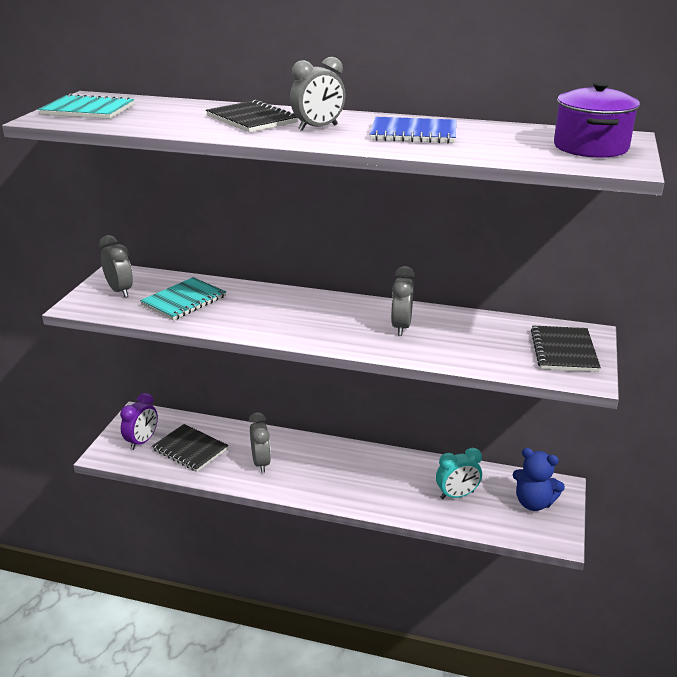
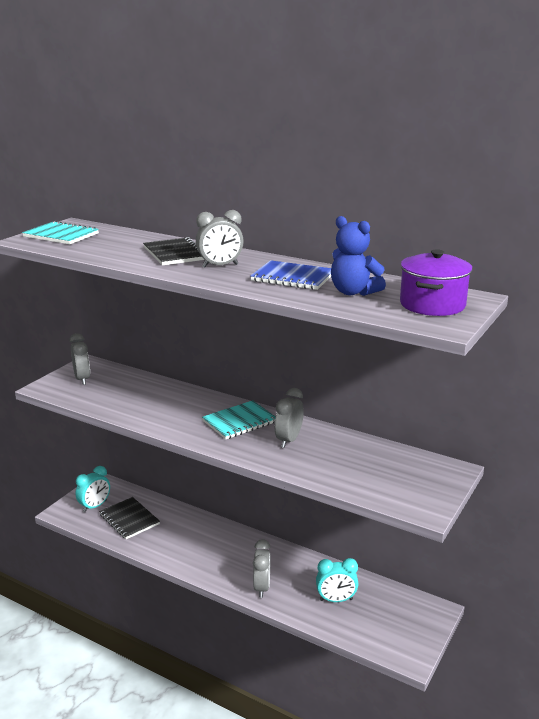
camera: 15 degrees right, 5 degrees down
(142, 441) = (95, 506): purple clock -> turquoise clock
(184, 301) = (126, 394): turquoise notebook -> turquoise notebook (239, 421)
(261, 463) = (181, 541): grey clock -> grey clock (262, 587)
(533, 503) = (403, 620): blue teddy bear -> blue teddy bear (353, 292)
(564, 351) = (420, 482): black notebook -> none

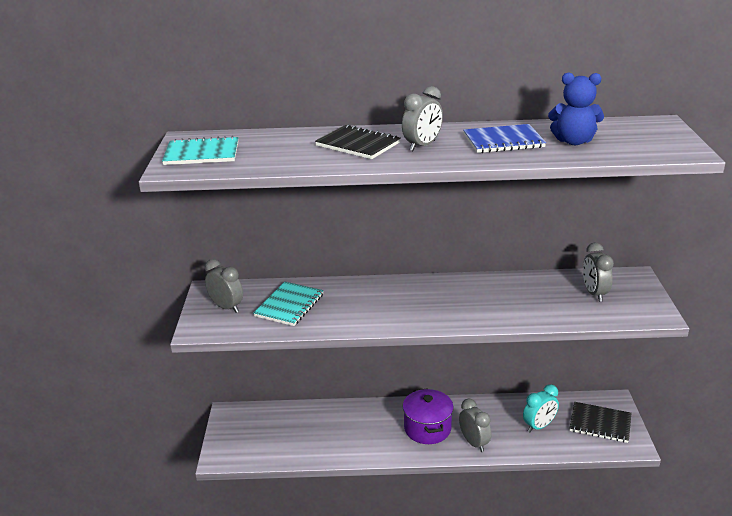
camera: 30 degrees left, 5 degrees up
(95, 506) = (247, 437): turquoise clock -> none
(129, 519) = (295, 435): black notebook -> black notebook (600, 423)
(239, 421) = (429, 296): turquoise notebook -> turquoise notebook (289, 305)
(289, 440) = (490, 297): grey clock -> grey clock (594, 293)
(432, 305) = (647, 136): purple pot -> purple pot (427, 428)

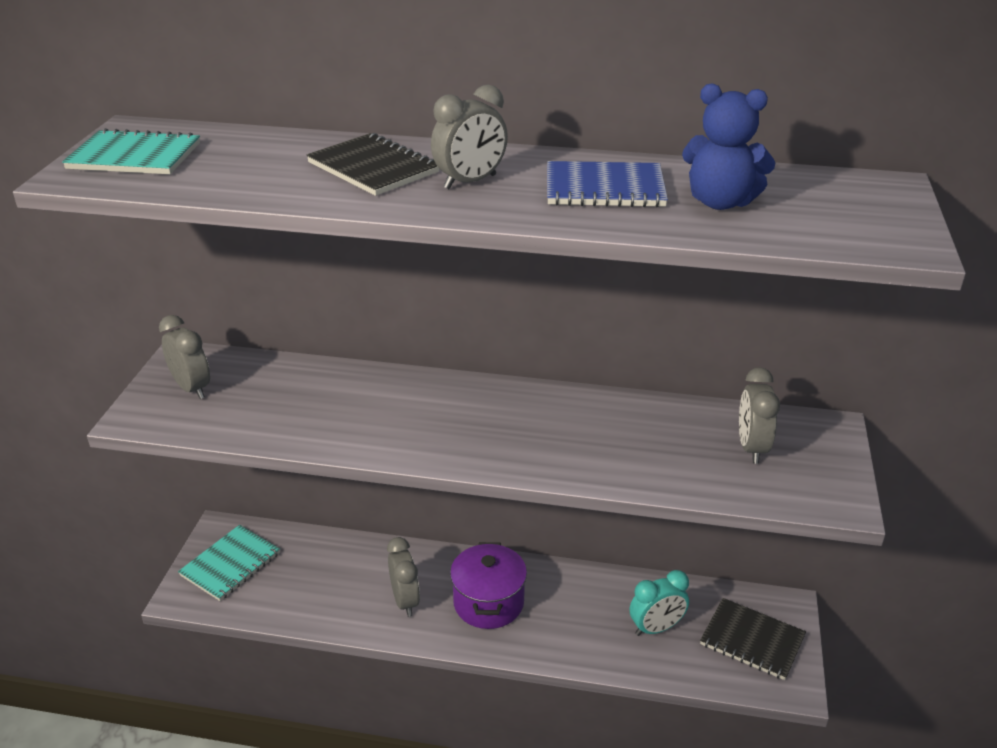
camera: 10 degrees right, 5 degrees up
(289, 305) = (281, 398): turquoise notebook -> turquoise notebook (230, 564)
(474, 443) = (548, 638): grey clock -> grey clock (405, 601)

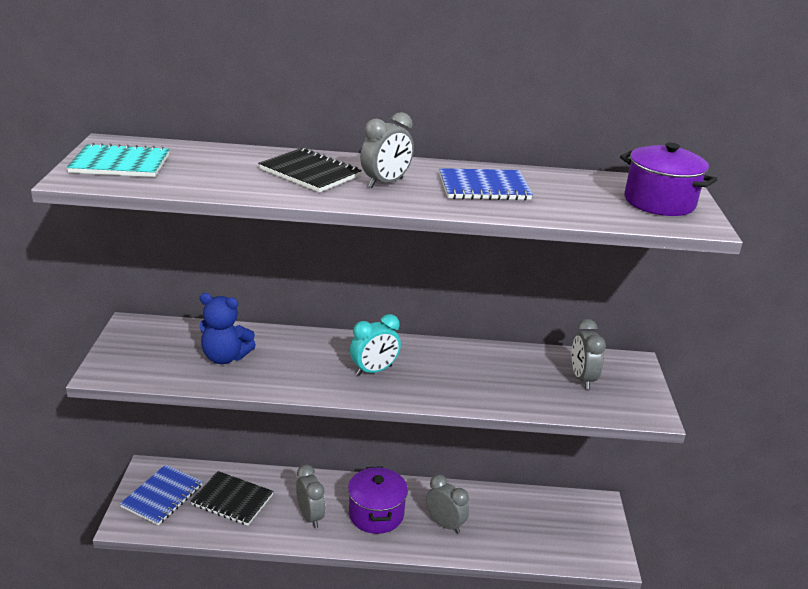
camera: 10 degrees left, 5 degrees down
(192, 388) = (145, 349): grey clock -> grey clock (445, 524)
(230, 564) = (162, 496): turquoise notebook -> blue notebook
(656, 628) = (507, 525): turquoise clock -> turquoise clock (374, 370)
(720, 202) = (567, 197): blue teddy bear -> blue teddy bear (225, 357)
(752, 640) = (578, 530): black notebook -> black notebook (232, 500)
(854, 211) = (659, 202): none -> purple pot

